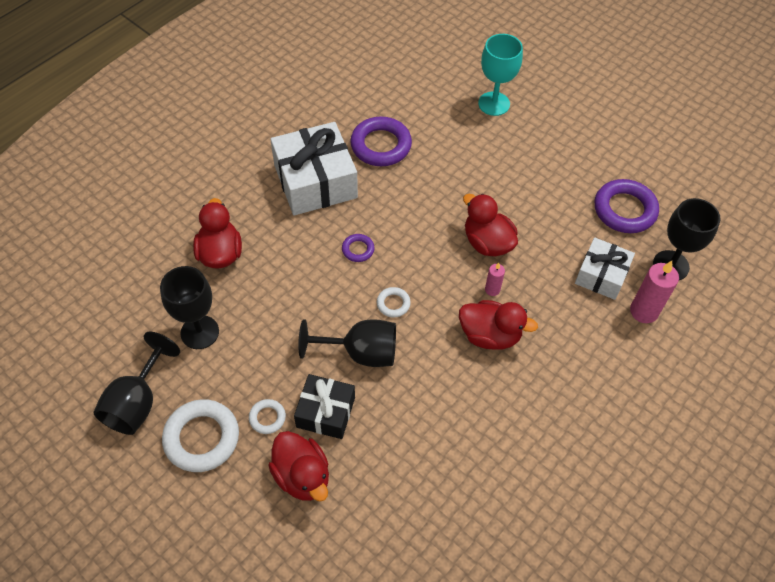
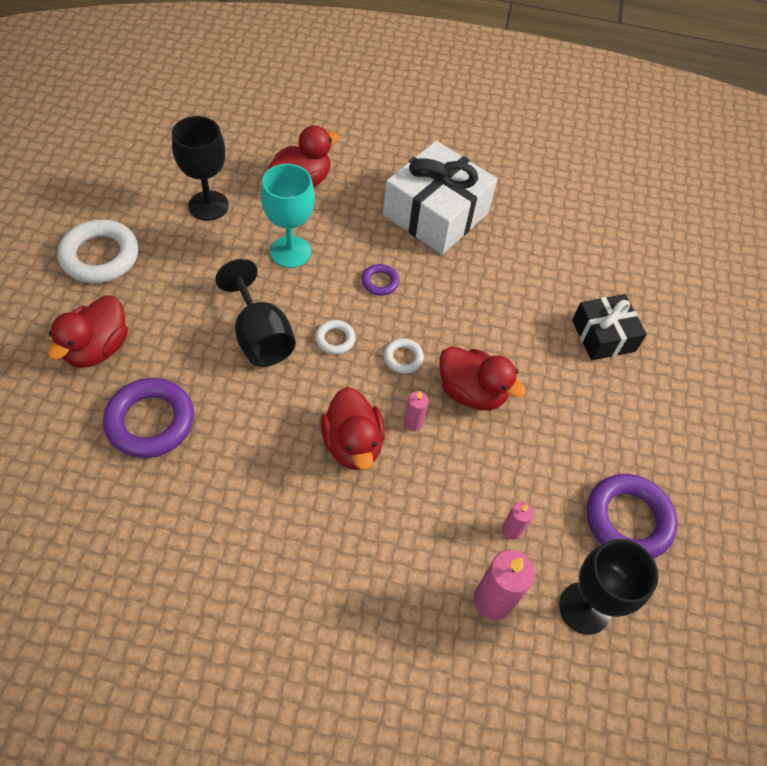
camera: 55 degrees right, 0 degrees up
(137, 402) = (113, 197): black goblet -> none
(267, 418) = (146, 294): white ring -> white ring (403, 358)
(325, 412) = (176, 337): black gift -> black gift (603, 335)
(381, 145) = (522, 246): purple ring -> purple ring (150, 421)
(487, 243) = (471, 392): red duck -> red duck turned 105 degrees clockwise
(494, 104) = (666, 321): turquoise goblet -> turquoise goblet (290, 252)
(601, 275) = (511, 530): white gift -> pink candle

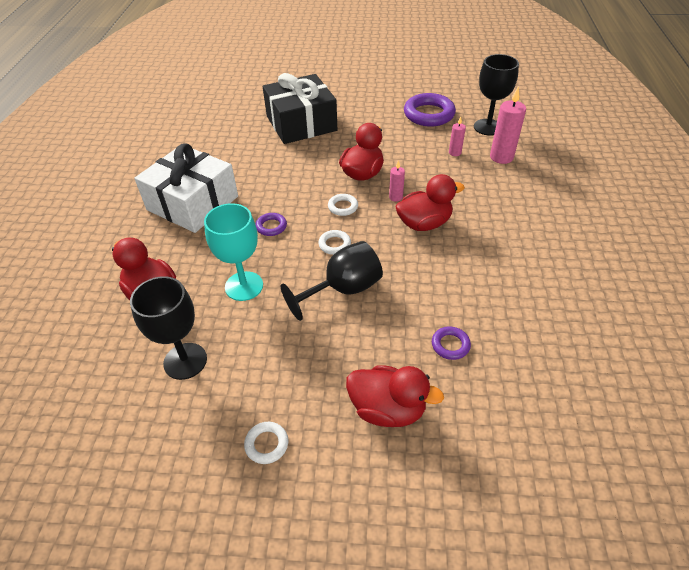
camera: 90 degrees left, 10 degrees down
(100, 256) = (267, 444): white ring -> white ring, size x0.49
(150, 421) = (450, 345): purple ring -> purple ring, size x0.49
(603, 335) = (301, 123): black gift -> black gift, size x1.68

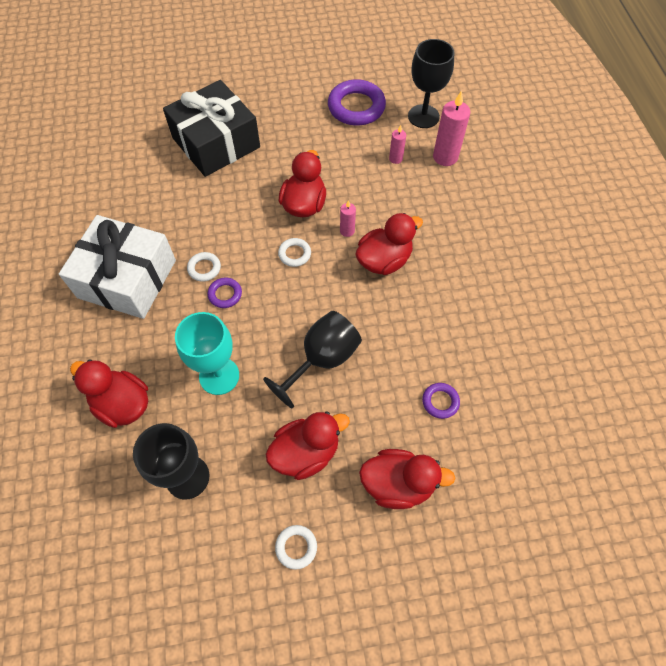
camera: 15 degrees left, 15 degrees up
(303, 363) = (306, 452): none -> red duck
(334, 244) = (299, 305): white ring -> white ring (204, 268)

